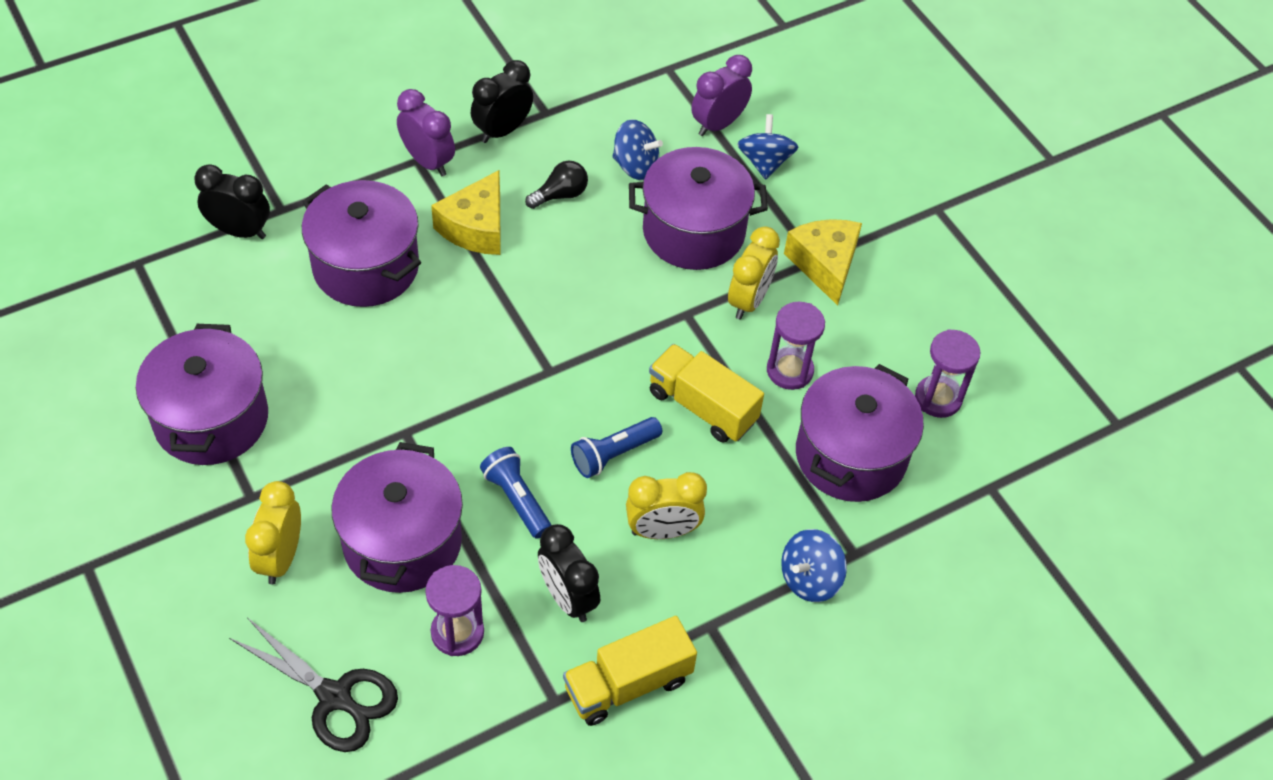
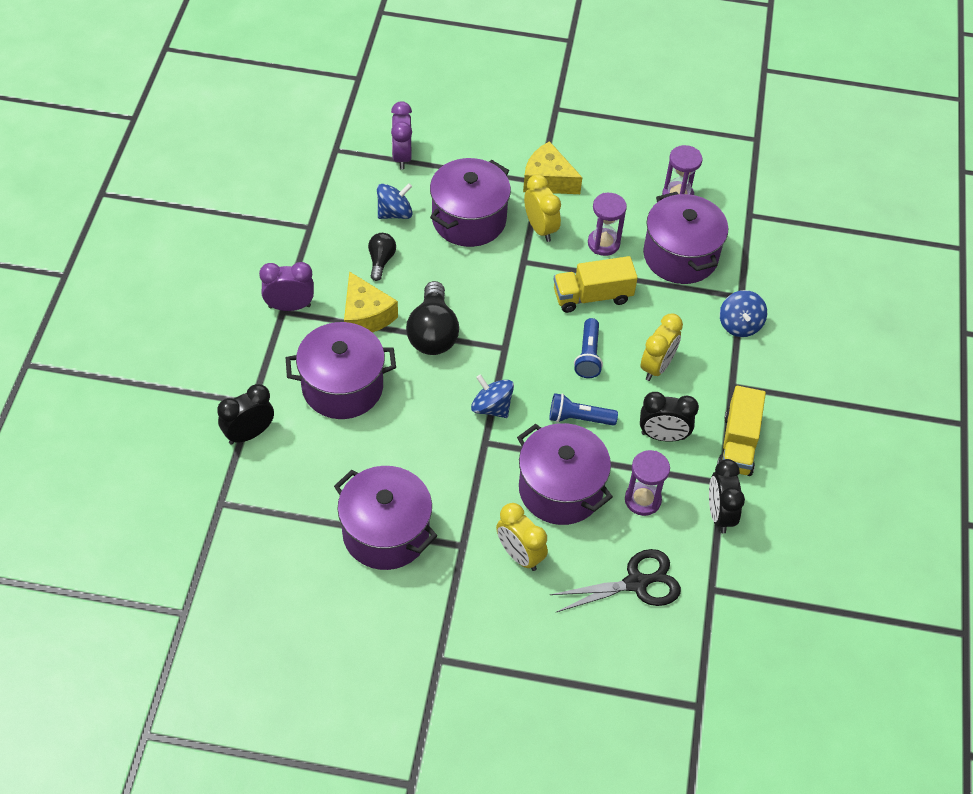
camera: 50 degrees left, 0 degrees up
(502, 130) = (302, 256): black clock -> black clock (719, 514)
(508, 296) = (433, 333): none -> black light bulb
(765, 162) = (450, 155): blue spinning top -> blue spinning top (491, 407)

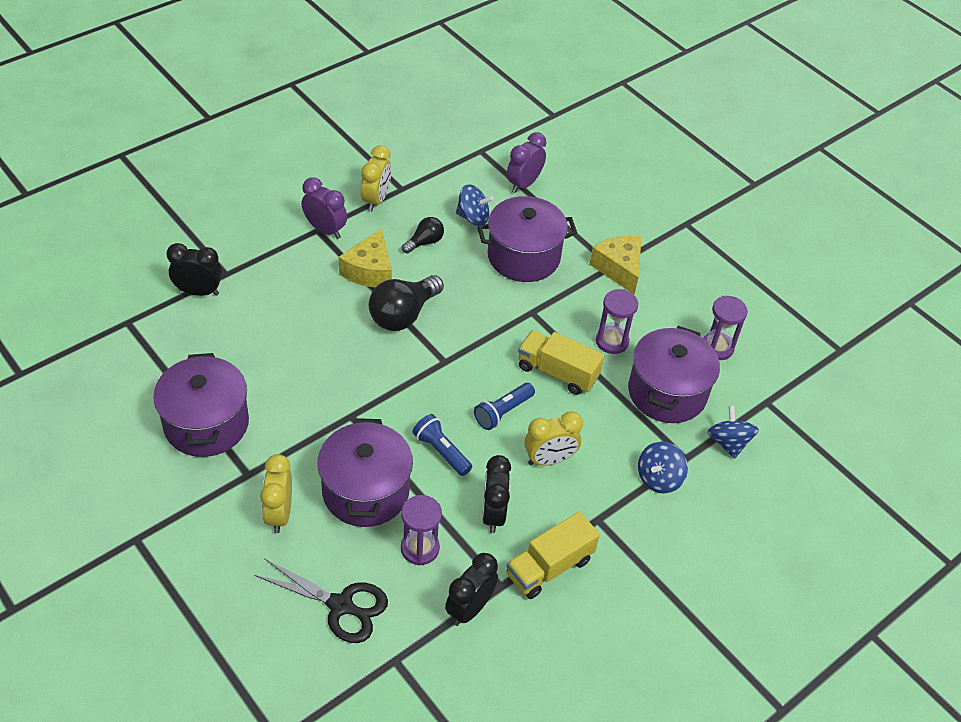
camera: 40 degrees right, 5 degrees down
(342, 387) = (296, 306): purple pot -> none
(491, 407) = (384, 395): blue spinning top -> blue spinning top (728, 442)
(540, 228) = (572, 298): yellow clock -> yellow clock (376, 200)
(663, 436) = (493, 514): black clock -> black clock turned 45 degrees clockwise

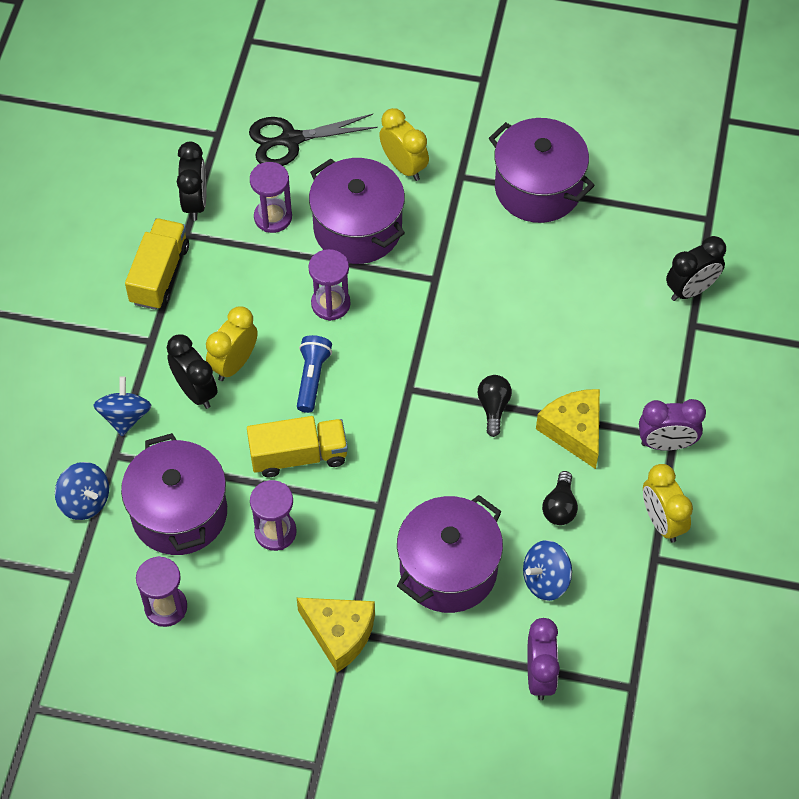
camera: 145 degrees right, 10 degrees up
(403, 315) = (493, 408): black light bulb -> black light bulb, size x0.55
(441, 451) = (330, 304): blue flashlight -> purple hourglass
(493, 514) = (240, 284): black clock -> black clock (195, 391)

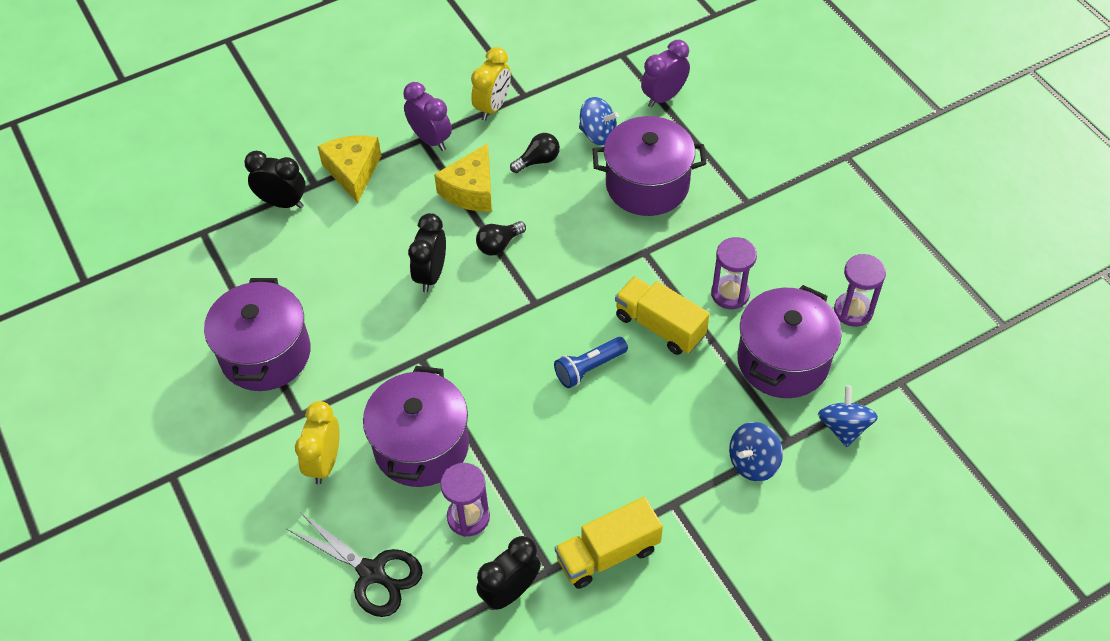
camera: 130 degrees left, 5 degrees down
(195, 391) = (681, 434): black clock -> black clock (431, 275)
(234, 364) = (631, 428): yellow clock -> none
(330, 304) = (512, 408): purple hourglass -> none
(339, 634) = (755, 206): yellow cheese -> yellow cheese (353, 172)

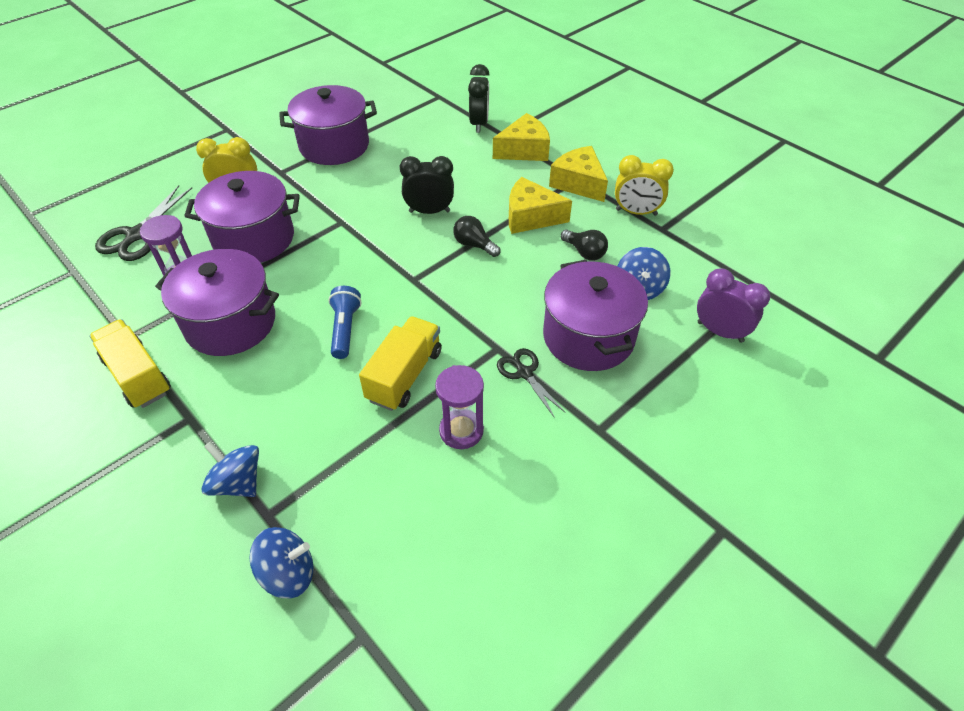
camera: 75 degrees right, 5 degrees down
(430, 139) = (578, 183): purple clock -> yellow cheese
(510, 591) = (108, 316): black clock -> none
(589, 368) = (345, 329): blue flashlight -> blue flashlight turned 45 degrees clockwise
(677, 238) = (524, 373): none -> black scissors
(783, 360) = (377, 495): purple pot -> purple pot (230, 323)
(853, 311) = (466, 566): purple hourglass -> none

